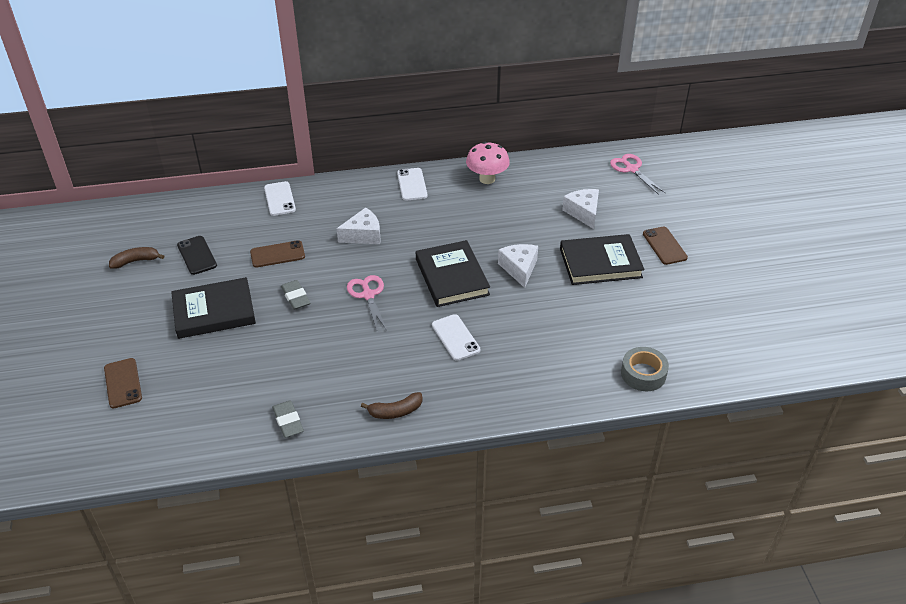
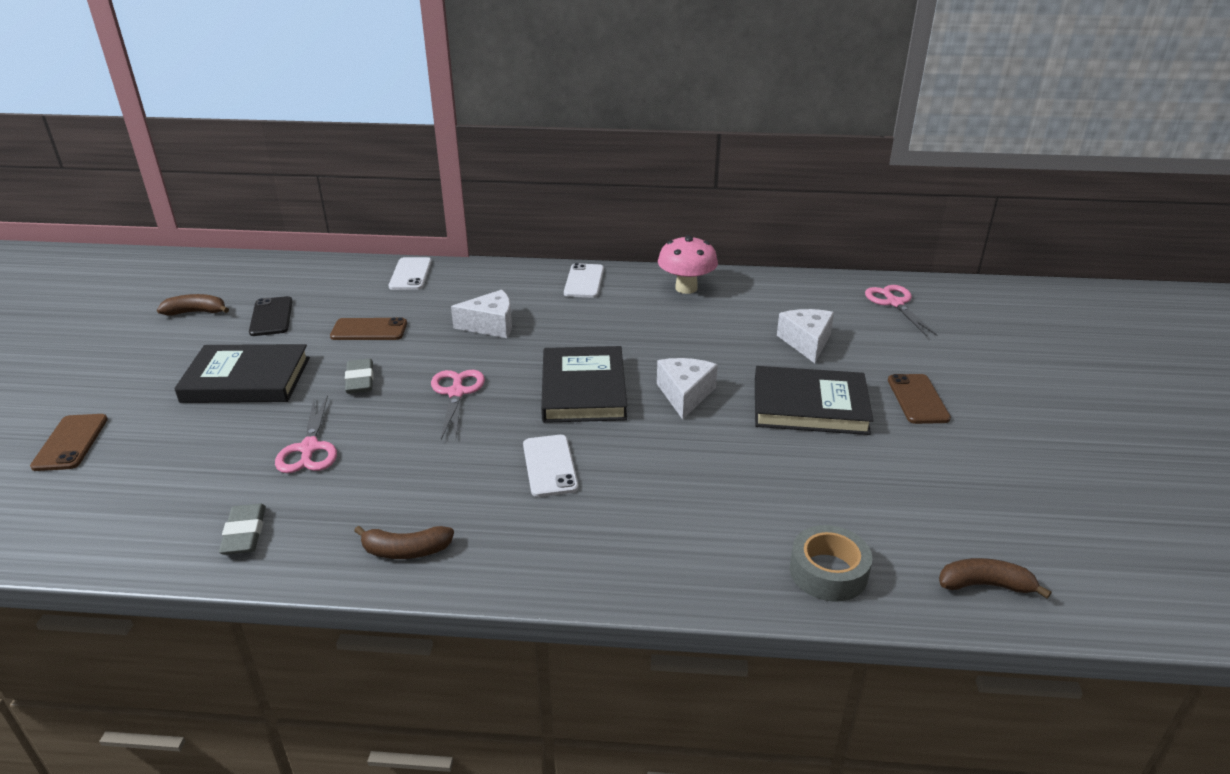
camera: 15 degrees right, 10 degrees down
(292, 355) = (309, 448): none -> pink scissors
(728, 364) = (985, 585): none -> brown banana

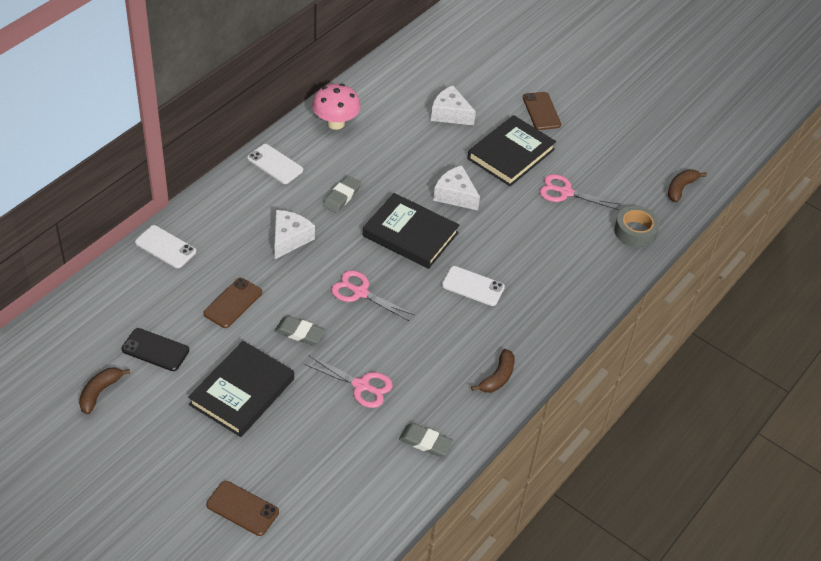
camera: 60 degrees left, 15 degrees up
(587, 329) = (341, 196): none -> grey eraser
(895, 303) = (445, 51): pink scissors -> pink scissors (565, 192)
(918, 399) = (541, 111): brown phone -> brown phone turned 45 degrees clockwise

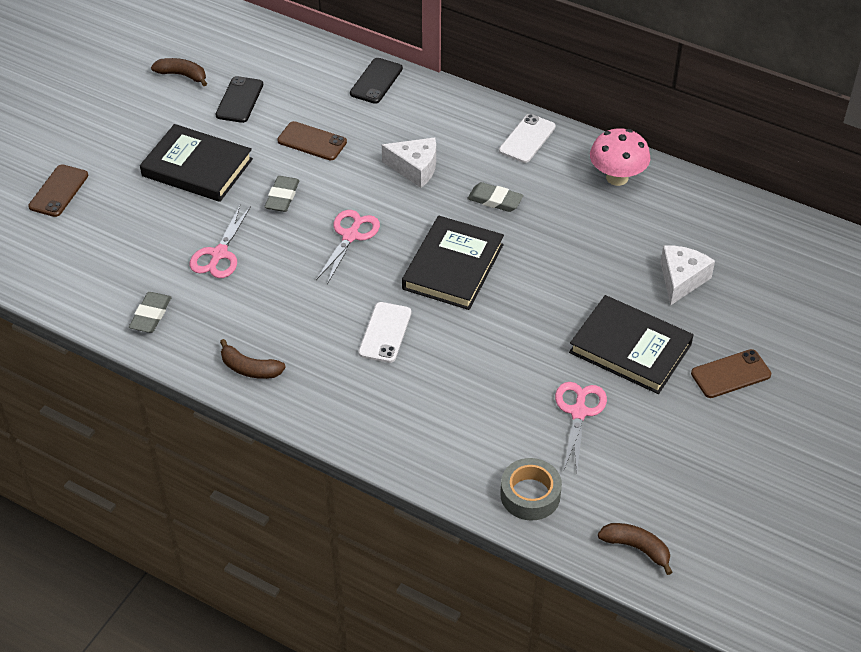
camera: 85 degrees right, 0 degrees up
(165, 247) = (376, 81): white phone -> black phone
(455, 195) = (533, 300): white cheese -> none

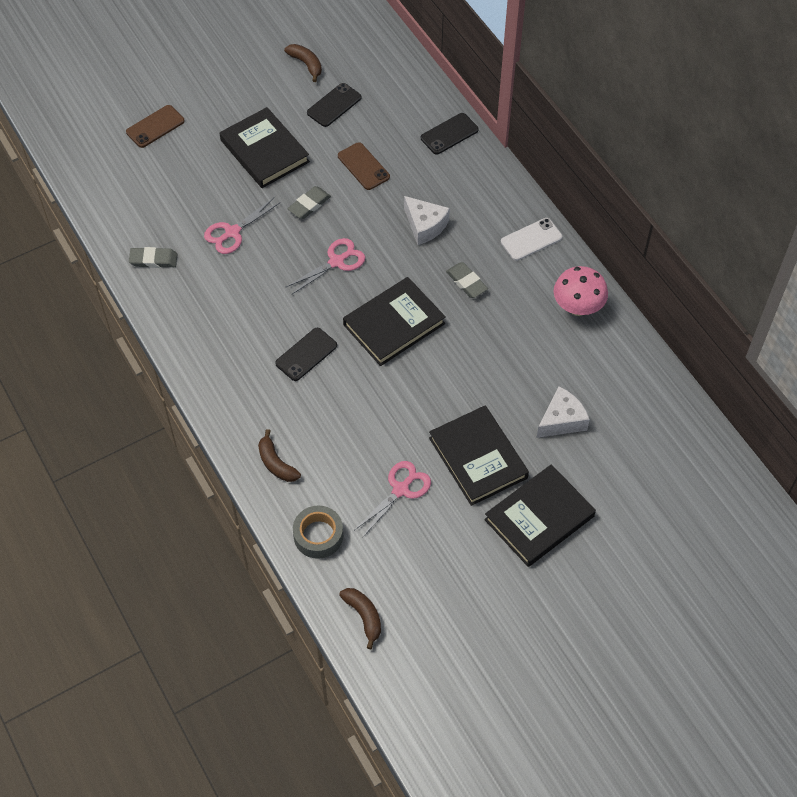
camera: 30 degrees right, 10 degrees up
(151, 315) = (153, 260): grey eraser -> grey eraser turned 45 degrees clockwise
(250, 368) = (193, 336): brown banana -> brown banana (276, 463)
(385, 332) = (306, 354): white phone -> black phone
(730, 374) = (539, 518): brown phone -> black book

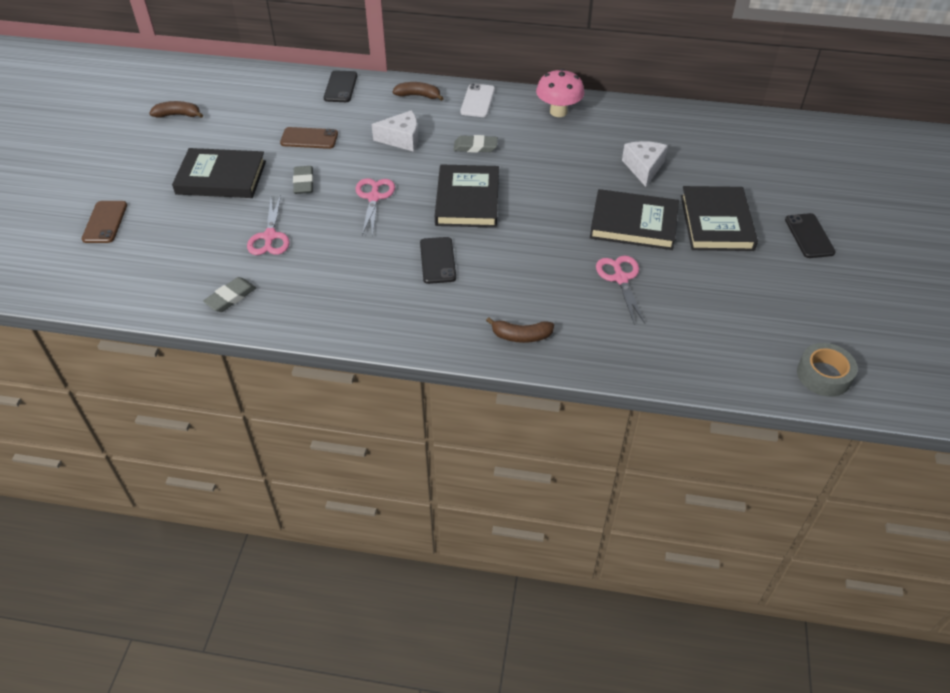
camera: 50 degrees left, 10 degrees down
(318, 535) = (617, 349): grey tape -> grey tape (824, 375)
(334, 105) = (235, 122): black phone -> black phone (809, 236)
(364, 616) = (720, 365): brown banana -> brown banana (418, 96)

